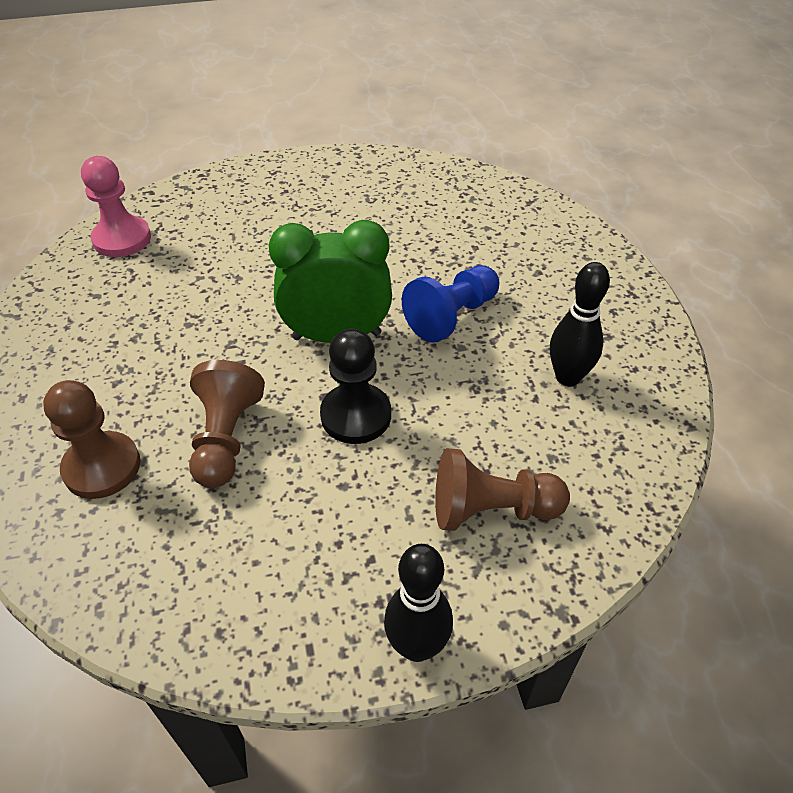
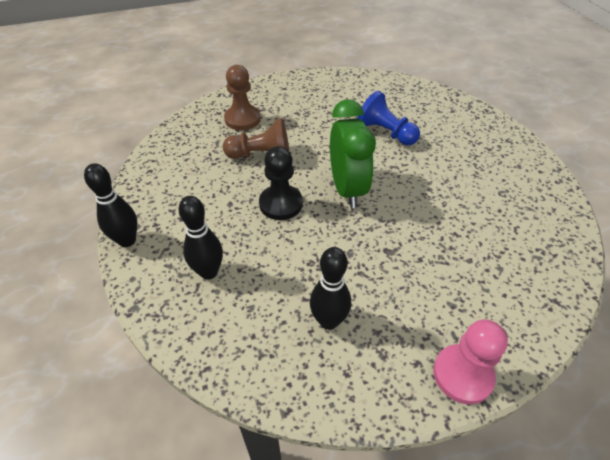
camera: 85 degrees right, 0 degrees up
(122, 239) = (408, 92): pink pawn -> pink pawn (462, 375)
(452, 316) = (380, 247): blue pawn -> blue pawn (385, 133)
(491, 510) = (209, 272): brown pawn -> black bowling pin

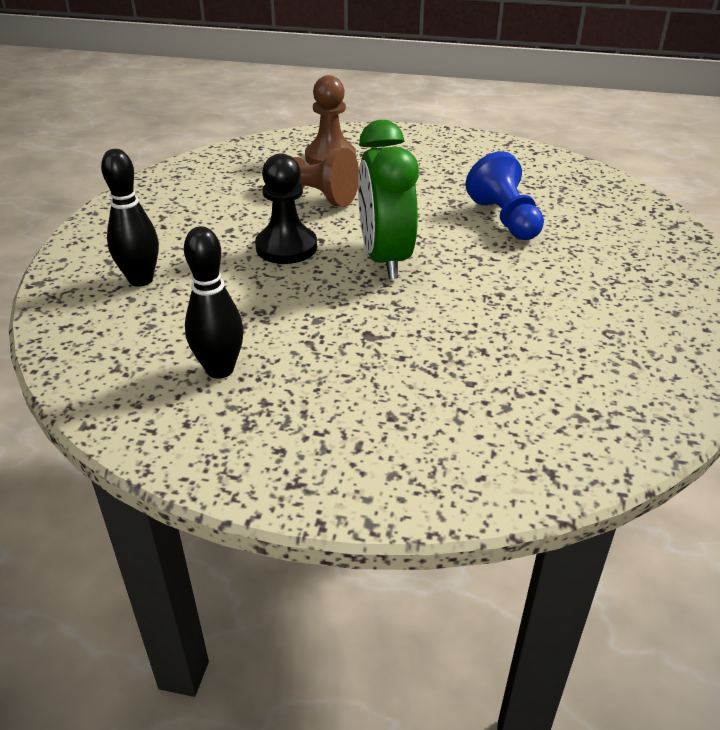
camera: 30 degrees right, 10 degrees down
(127, 240) = (91, 226): black bowling pin -> none
(347, 189) = (385, 259): green clock -> green clock turned 150 degrees clockwise
(462, 375) = (323, 485): pink pawn -> none

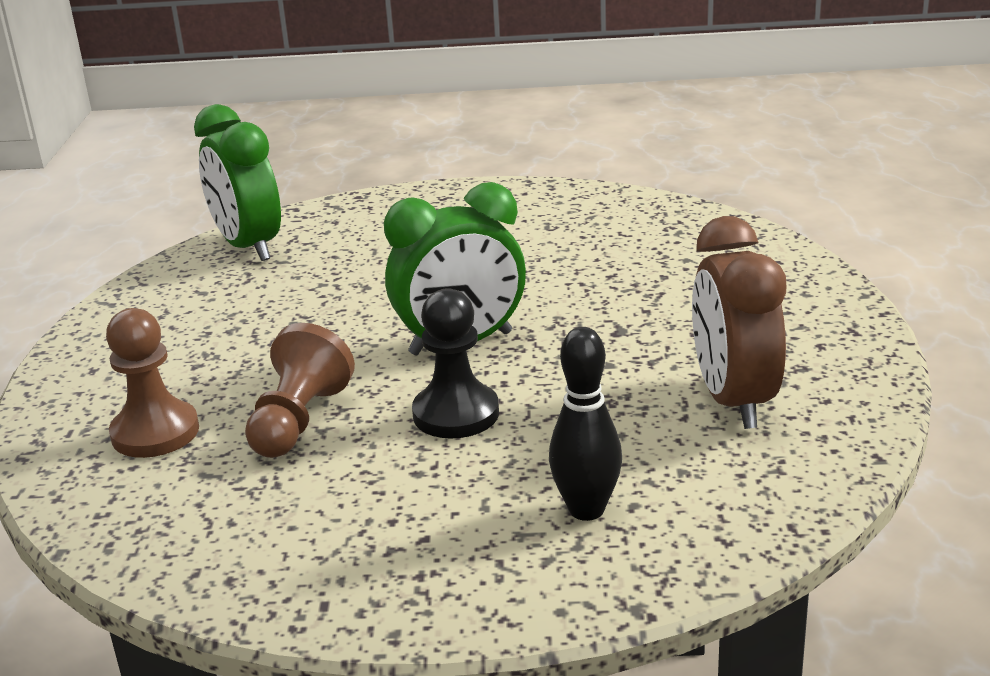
camera: 100 degrees left, 10 degrees down
(220, 369) = (733, 401): black bowling pin -> brown clock
(505, 219) = (342, 286): blue pawn -> none
(589, 187) = (248, 247): none -> green clock

